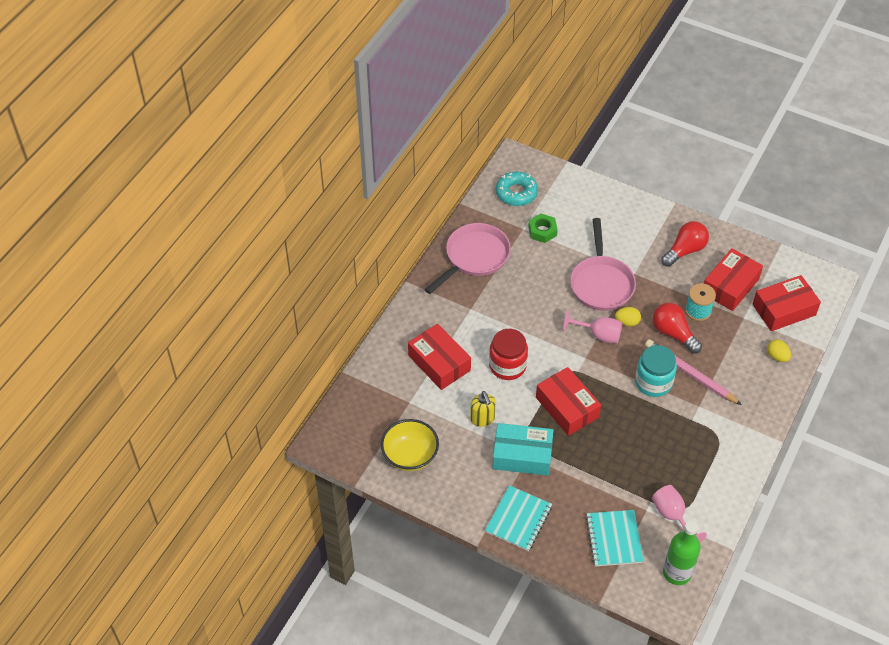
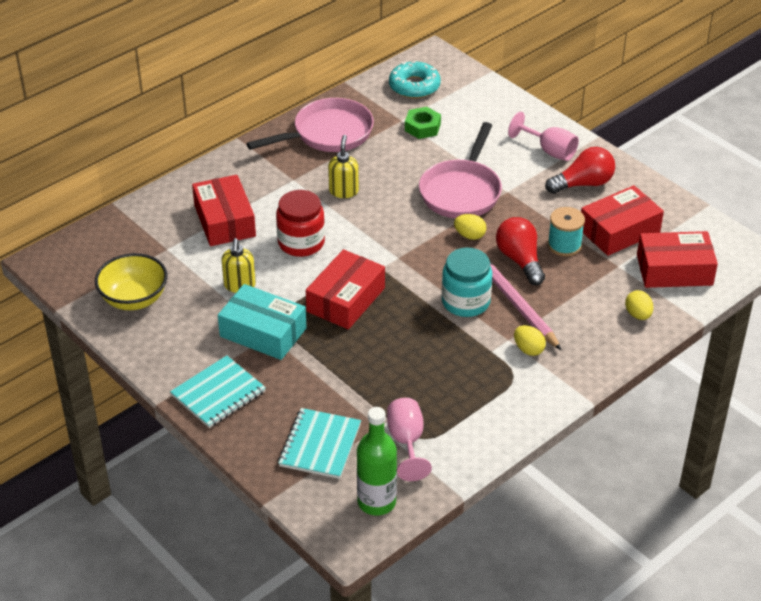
camera: 20 degrees right, 10 degrees down
(514, 308) = (343, 191): none -> yellow soap dispenser
(567, 407) = (346, 300): red box -> red box turned 45 degrees clockwise
(598, 335) = (427, 239): pink goblet -> pink goblet (549, 151)
(717, 410) = (528, 349): none -> yellow egg

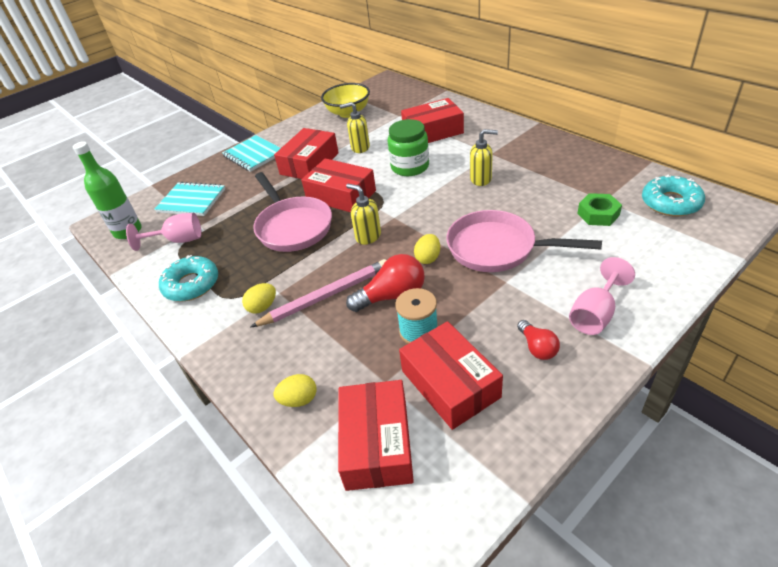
camera: 95 degrees right, 0 degrees up
(263, 332) = (309, 163): turquoise box -> red box
(301, 243) = (410, 167): red jar -> green jar
(328, 134) = (562, 162): pink pan -> pink pan (292, 226)
(428, 277) = (368, 236): none -> yellow soap dispenser
(465, 302) = (333, 261): turquoise jar -> none
(489, 413) = (191, 284): none -> turquoise donut
(583, 184) = (537, 347): red light bulb -> red light bulb, size x0.60

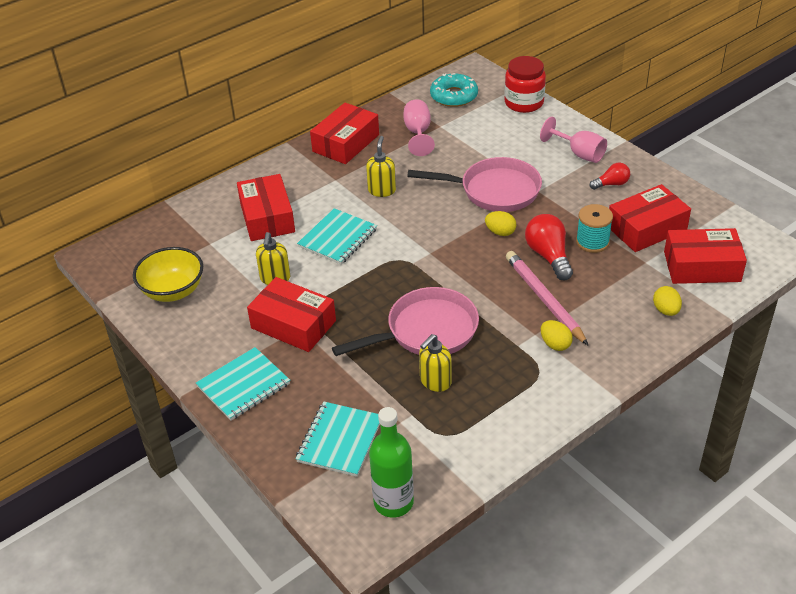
camera: 90 degrees left, 0 degrees up
(178, 240) = (428, 438): pink goblet -> pink goblet (418, 133)
(191, 284) = (514, 409): turquoise donut -> none
(341, 195) = (376, 293): red box -> red box (346, 143)
(368, 236) = (458, 271): yellow soap dispenser -> yellow soap dispenser (435, 382)
(410, 167) = (338, 238): green jar -> turquoise notebook
(497, 248) = (494, 191): pink pan -> pink pan turned 105 degrees counterclockwise
(598, 214) = (459, 132): green nut -> none
(689, 258) = (524, 103): none -> red jar

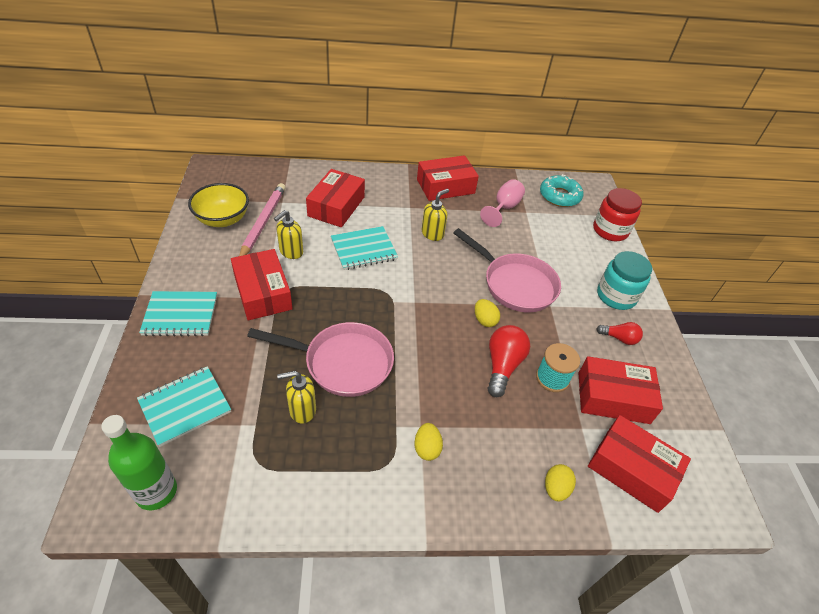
camera: 30 degrees right, 5 degrees up
(544, 299) = (460, 401): pink pencil -> pink pencil (263, 222)
(579, 153) = (616, 296): pink goblet -> turquoise jar

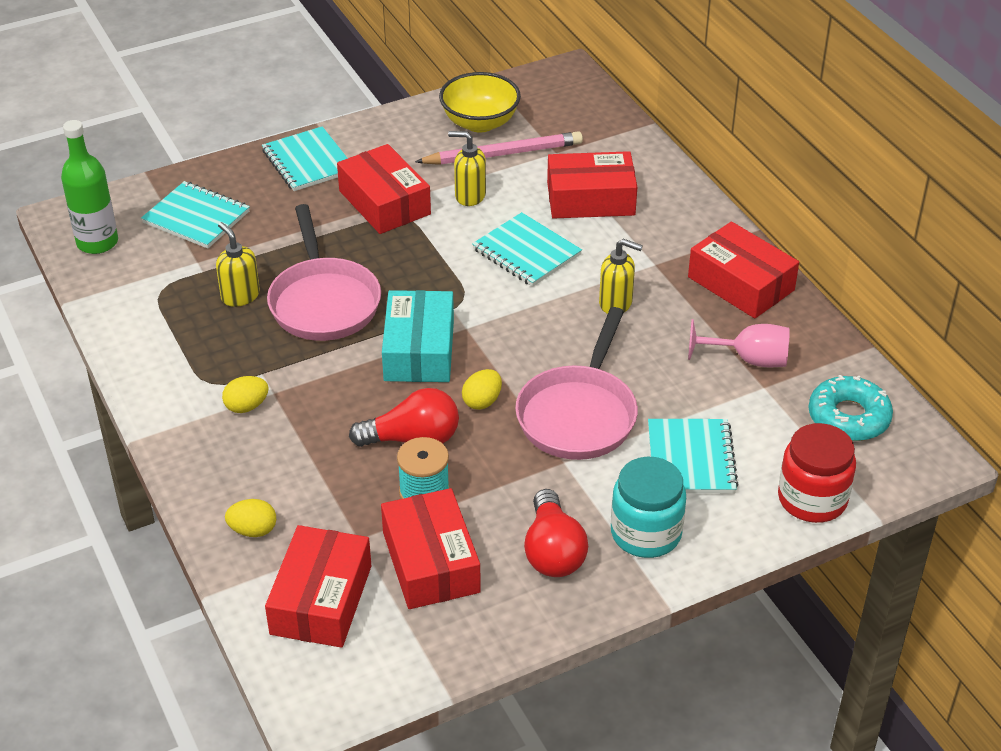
camera: 70 degrees right, 5 degrees down
(263, 293) = (384, 202): red box -> red box turned 75 degrees counterclockwise
(422, 331) = (419, 350): none -> turquoise box
(567, 257) = (691, 459): none -> turquoise notebook
(619, 338) = (553, 551): red light bulb -> red light bulb, size x1.66

